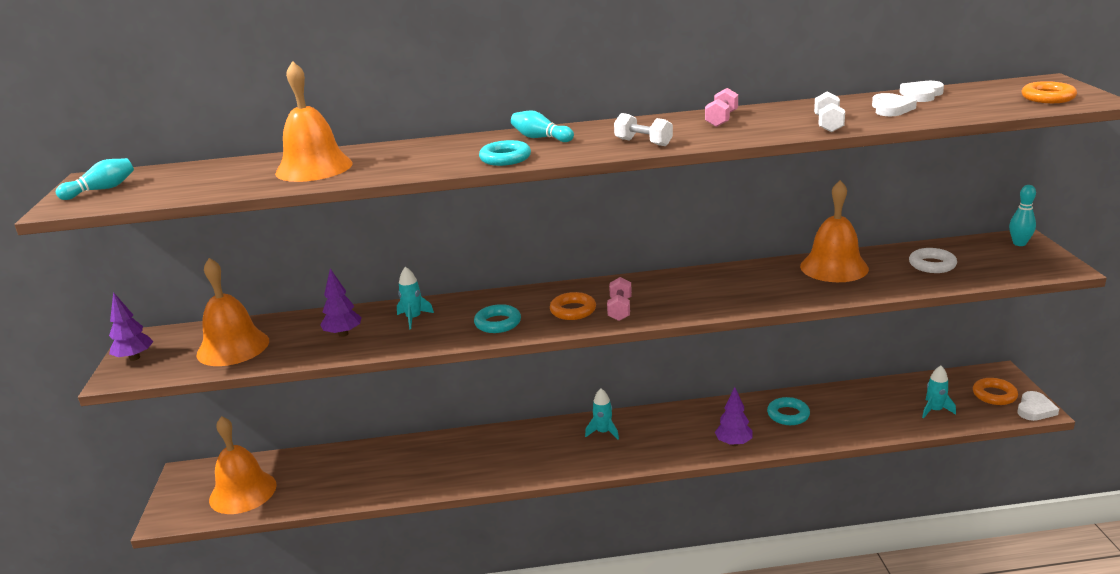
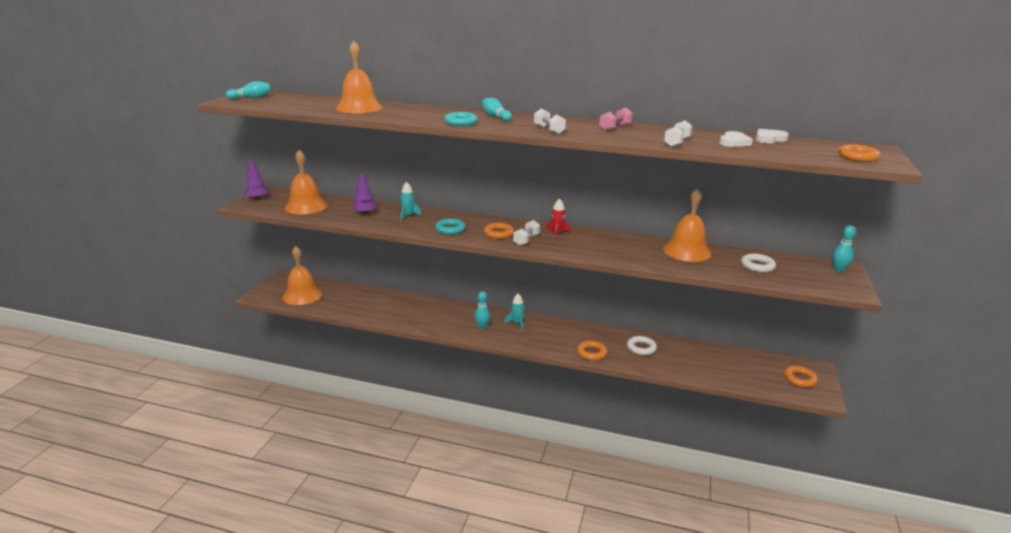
camera: 20 degrees right, 0 degrees up
(559, 453) = (482, 326): none -> turquoise bowling pin
(620, 309) = (526, 240): pink dumbbell -> white dumbbell
(651, 288) = (557, 234): none -> red rocket
(734, 443) = (591, 353): purple tree -> orange ring
(788, 415) = (641, 348): turquoise ring -> white ring
(934, 410) = (746, 375): turquoise rocket -> none
(1035, 409) = (822, 396): white heart -> none

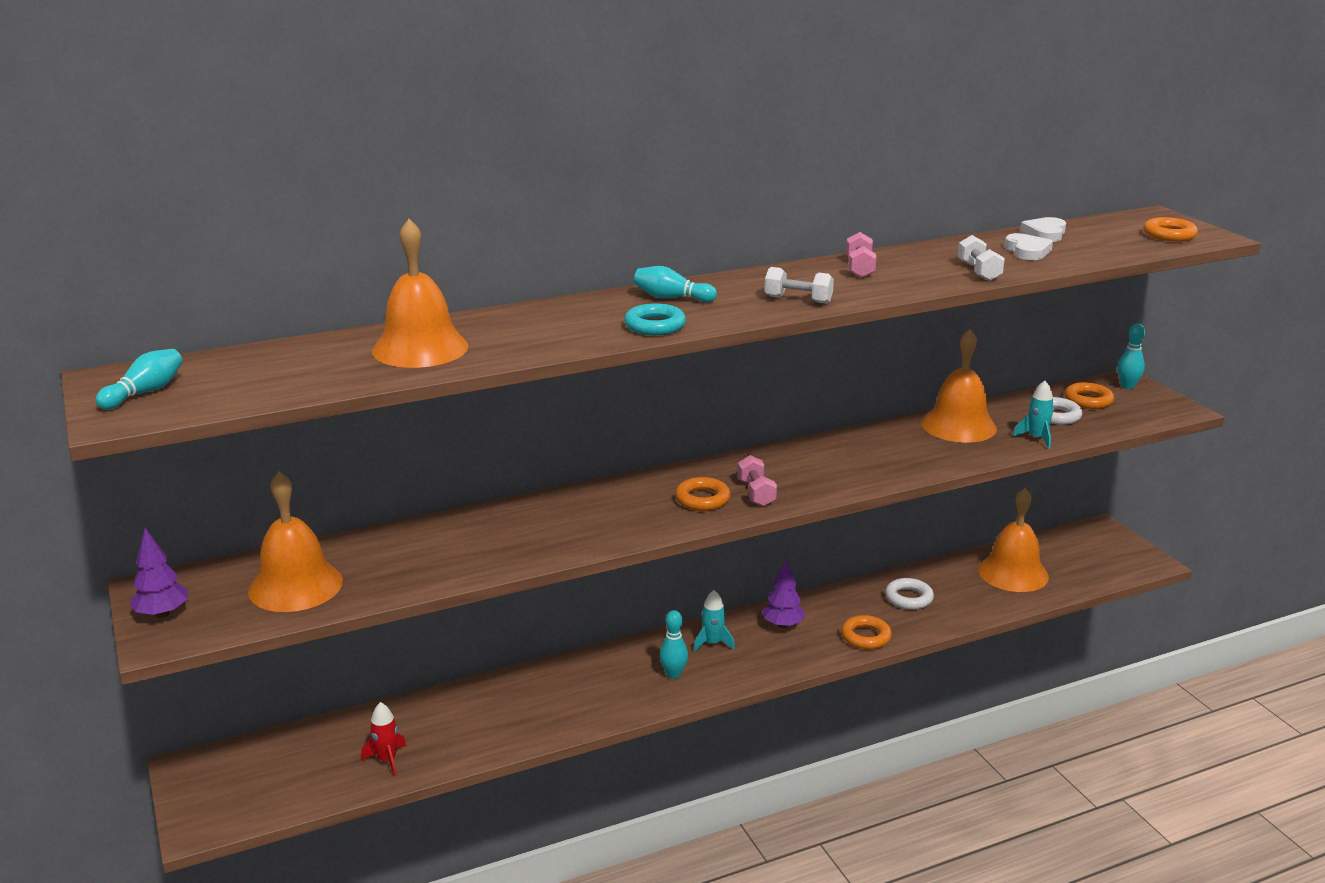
camera: 40 degrees left, 0 degrees up
(302, 295) = (287, 778): orange bell -> orange bell (1013, 573)
(365, 214) = (435, 554): purple tree -> purple tree (783, 625)
(408, 216) = (513, 526): turquoise rocket -> turquoise rocket (1036, 438)
(450, 229) = (623, 522): turquoise ring -> none
(526, 240) = (756, 493): white dumbbell -> pink dumbbell
(557, 234) = (776, 465): red rocket -> red rocket (387, 760)
(799, 379) = (1106, 552): orange ring -> orange ring (1088, 400)

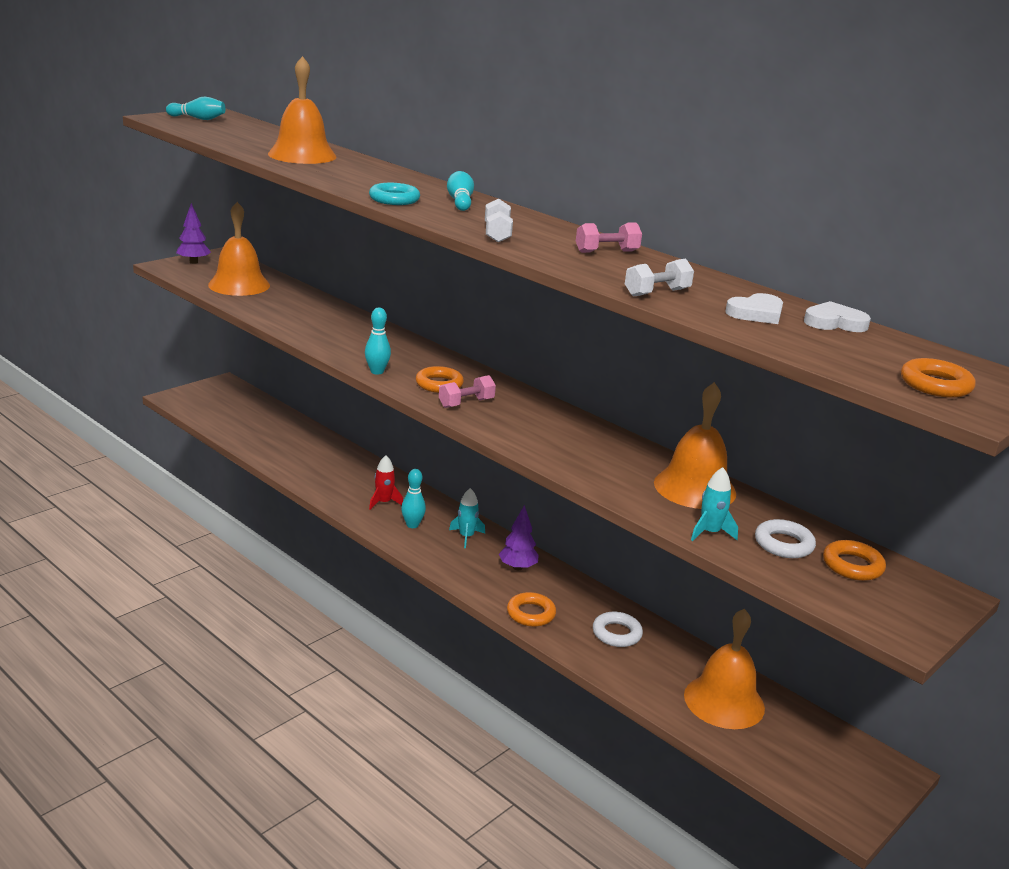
camera: 65 degrees right, 0 degrees up
(387, 760) = (256, 437): red rocket -> red rocket (384, 502)
(1127, 386) = (931, 594): turquoise bowling pin -> turquoise bowling pin (377, 371)

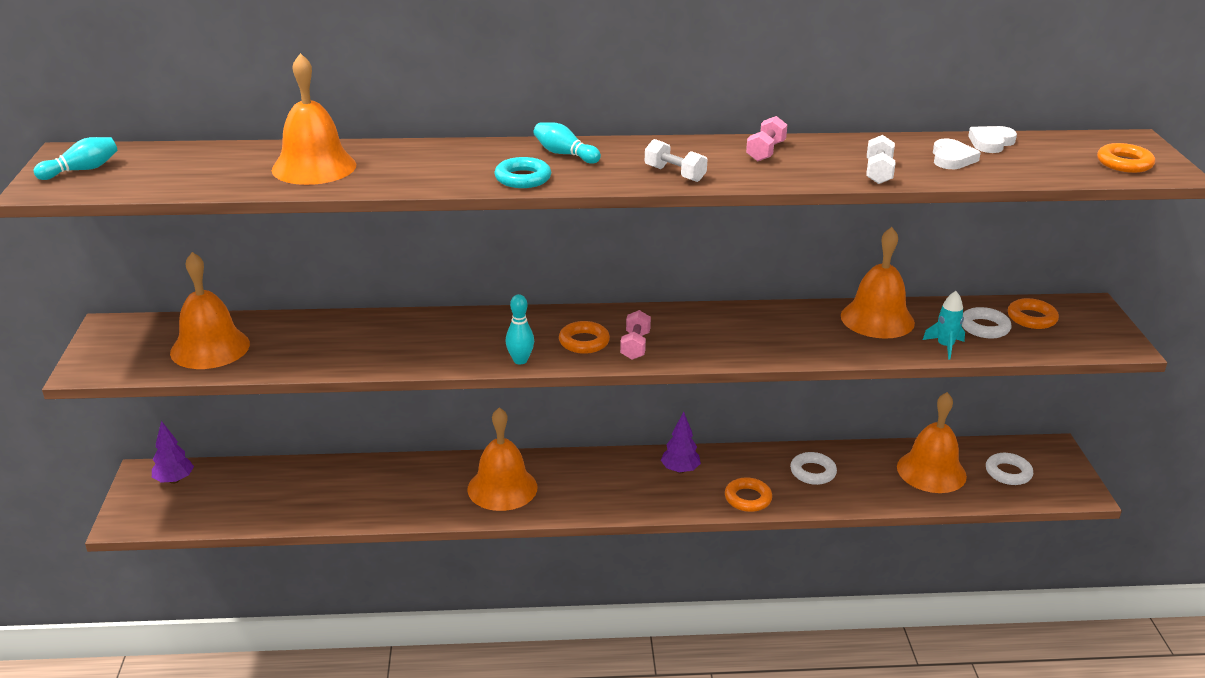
camera: 45 degrees left, 5 degrees up
(193, 262) = (102, 349): purple tree -> purple tree (174, 480)
(384, 502) = (502, 488): red rocket -> orange bell
(412, 525) = (556, 491): turquoise bowling pin -> none
(466, 537) = (607, 472): turquoise rocket -> none
(800, 752) = (1008, 473): none -> white ring

